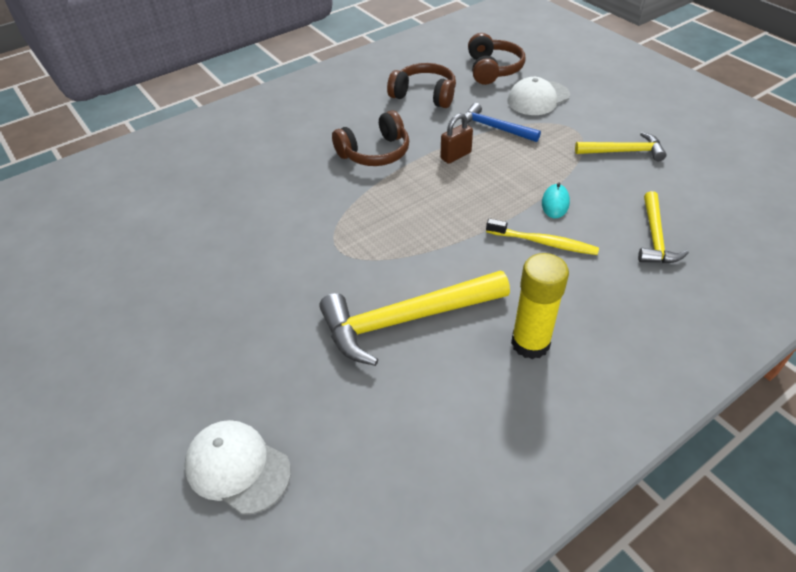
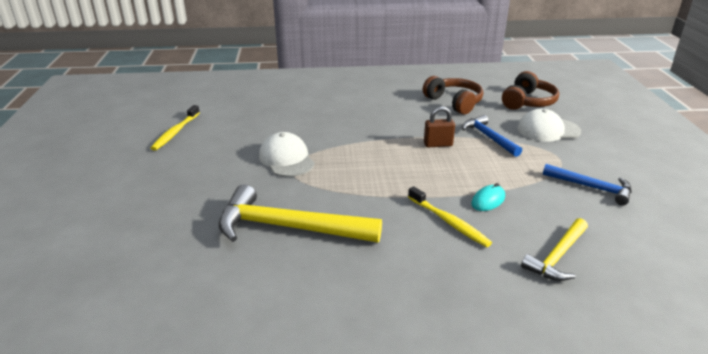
camera: 30 degrees right, 15 degrees down
(147, 257) = (176, 132): none -> yellow toothbrush
(237, 467) = (92, 261): white cap -> white cap (286, 159)
(375, 152) = (379, 124): brown headphones -> none
(530, 343) = (363, 282): yellow glue stick -> none
(624, 152) = (591, 188): yellow hammer -> blue hammer

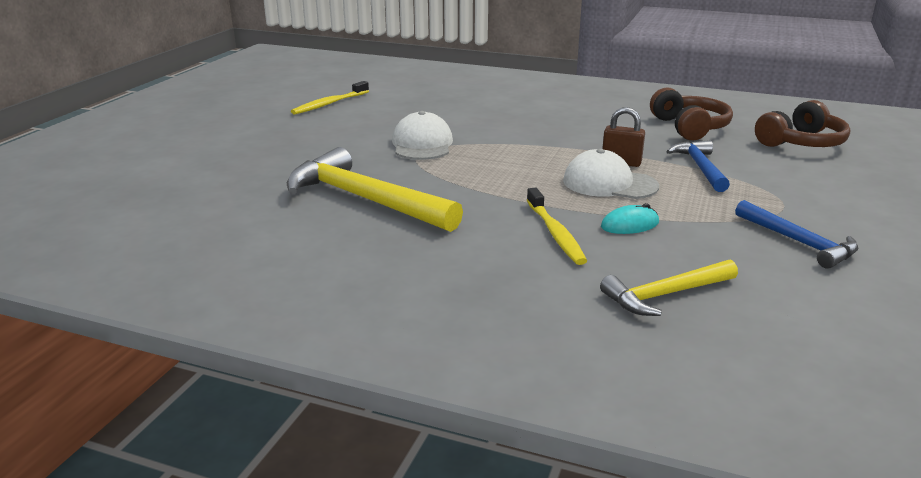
camera: 25 degrees right, 5 degrees down
(548, 130) = (799, 175): white cap -> white cap (609, 183)

